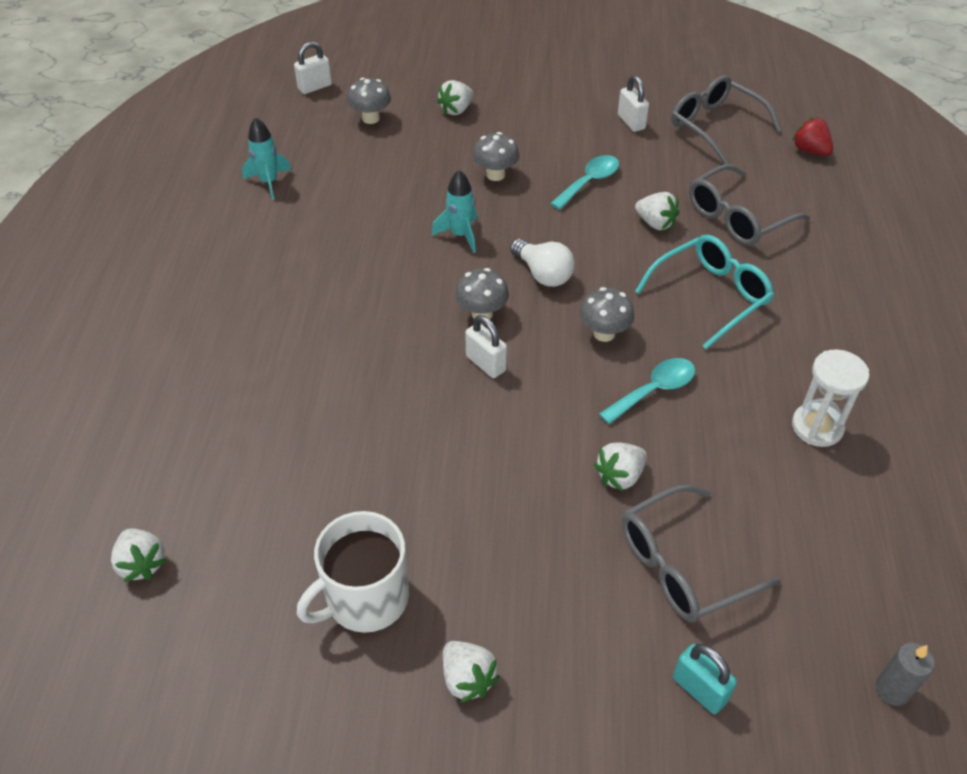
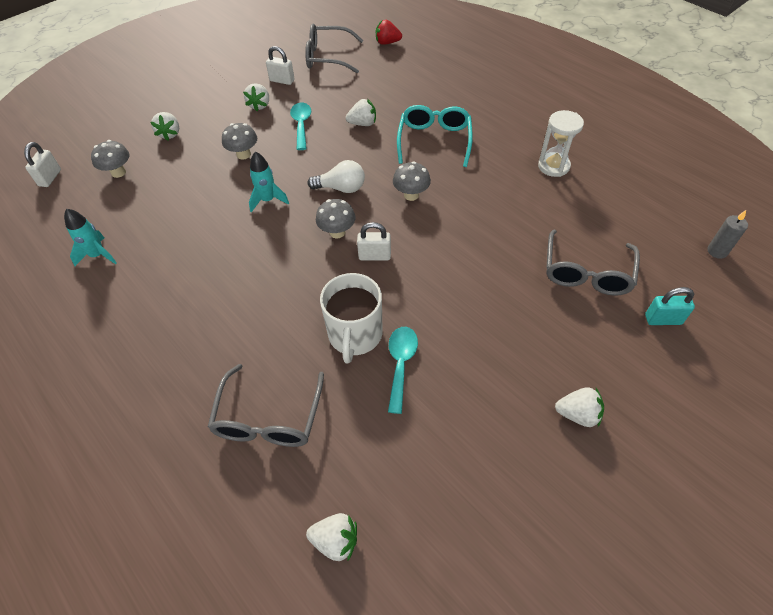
camera: 45 degrees left, 5 degrees up
(365, 598) = (481, 428): white mug -> white mug (355, 335)
(620, 476) = (509, 256): white strawberry -> white strawberry (259, 105)
(654, 390) = (469, 204): turquoise spoon -> turquoise spoon (401, 364)
(737, 217) = (397, 95): grey glasses -> grey glasses (268, 418)

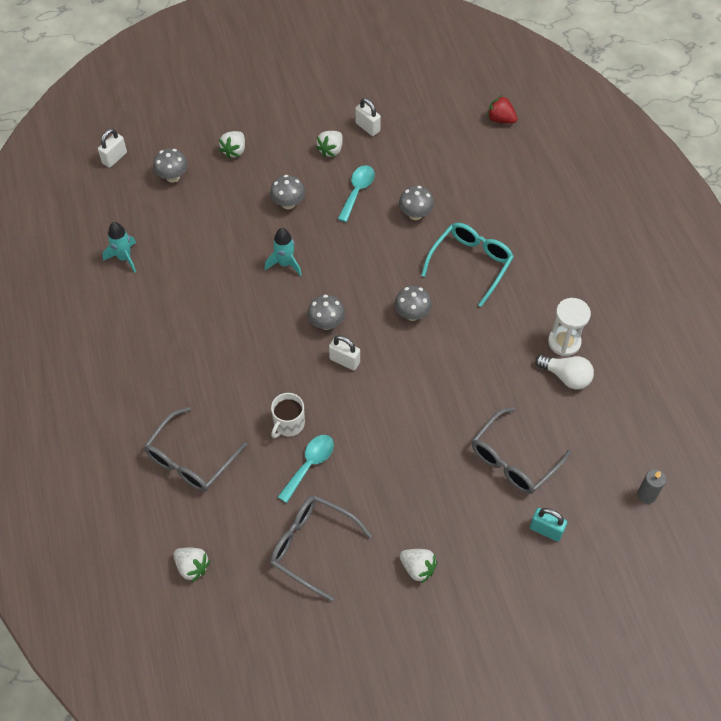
camera: 25 degrees right, 5 degrees up
(327, 57) = (428, 114): grey glasses -> grey glasses (311, 546)
(341, 188) = (354, 279): white light bulb -> white light bulb (566, 377)
(355, 335) = (288, 424): white mug -> white mug, size x0.64
(363, 123) = (415, 214): white strawberry -> grey mushroom

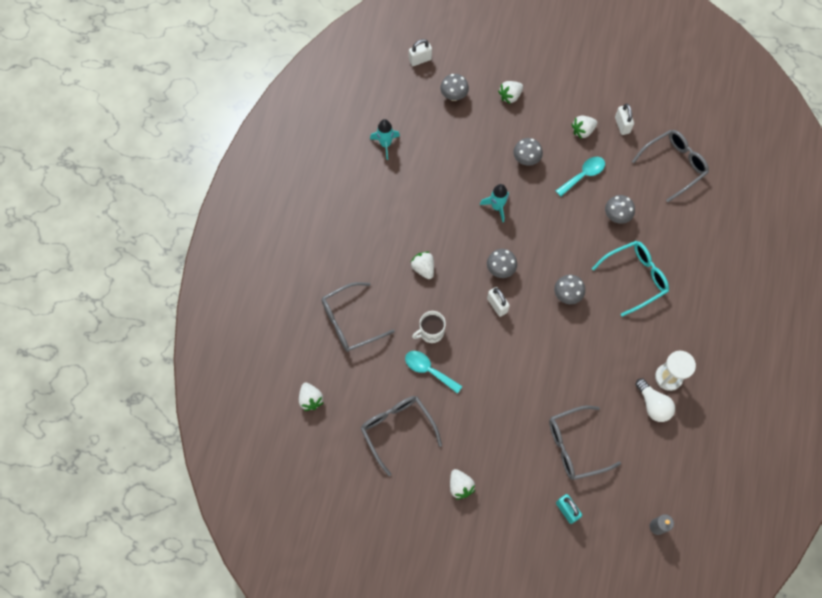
camera: 30 degrees right, 10 degrees up
(241, 363) = (423, 268): none -> white strawberry
(309, 465) = (428, 370): turquoise spoon -> turquoise spoon turned 120 degrees counterclockwise
(442, 141) = (674, 165): none -> grey glasses
(500, 119) = (731, 169): red strawberry -> none

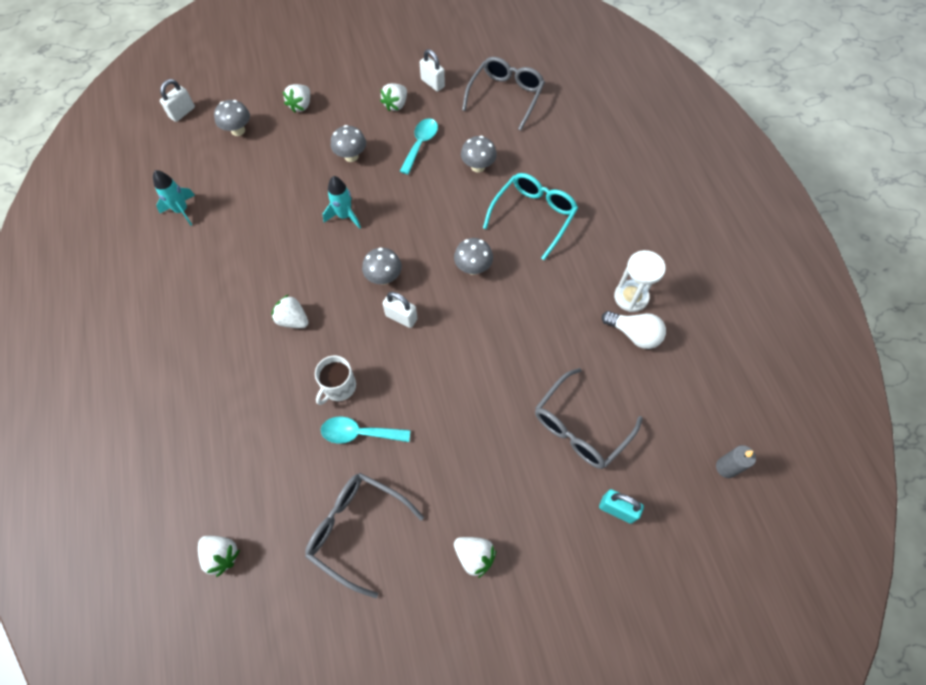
camera: 30 degrees left, 5 degrees down
(350, 322) = (230, 428): grey glasses -> none

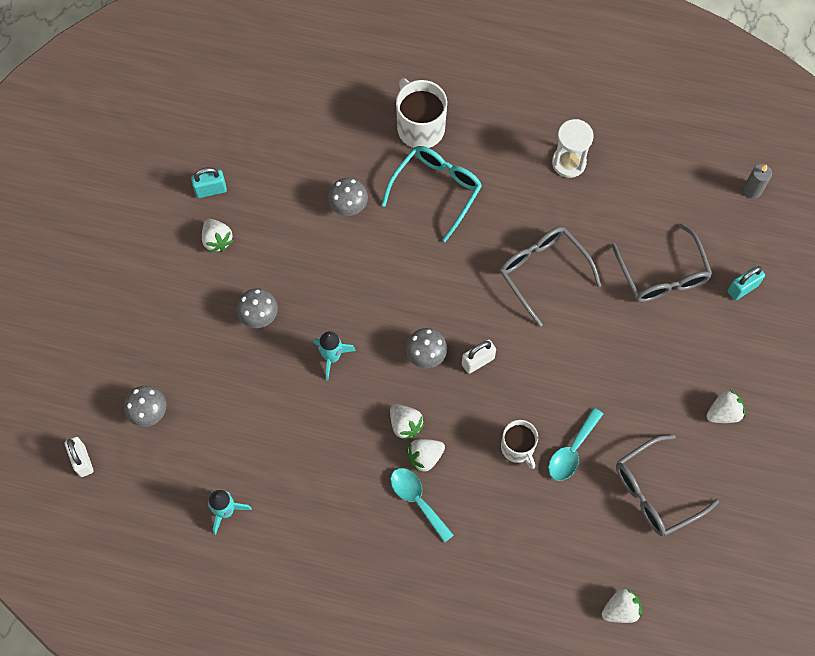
camera: 60 degrees left, 5 degrees up
(301, 105) = (155, 334): white strawberry -> white strawberry (405, 425)
(420, 144) = (286, 243): turquoise spoon -> turquoise spoon (417, 500)
(432, 83) = (211, 190): white padlock -> turquoise padlock
(473, 268) = (462, 273): grey mushroom -> none
(506, 96) = (275, 131): grey glasses -> grey glasses (542, 272)
(533, 216) = (436, 190): turquoise glasses -> turquoise glasses turned 60 degrees clockwise
(579, 179) = (420, 127): none -> white mug
(634, 334) = (605, 183): white light bulb -> none

